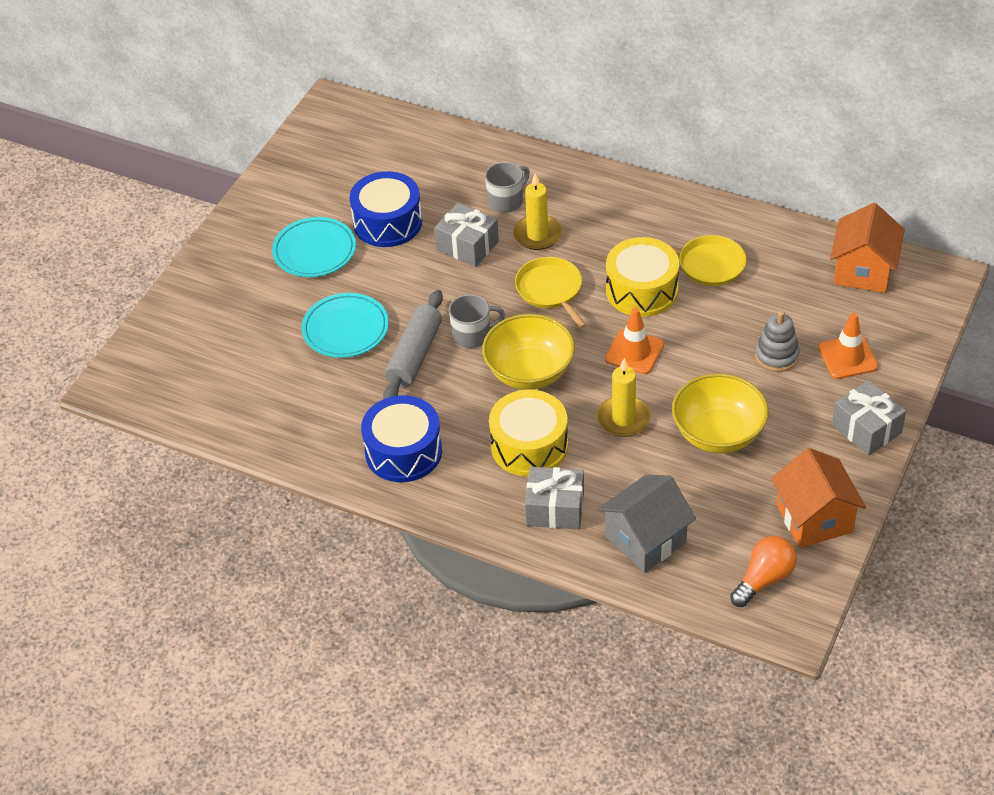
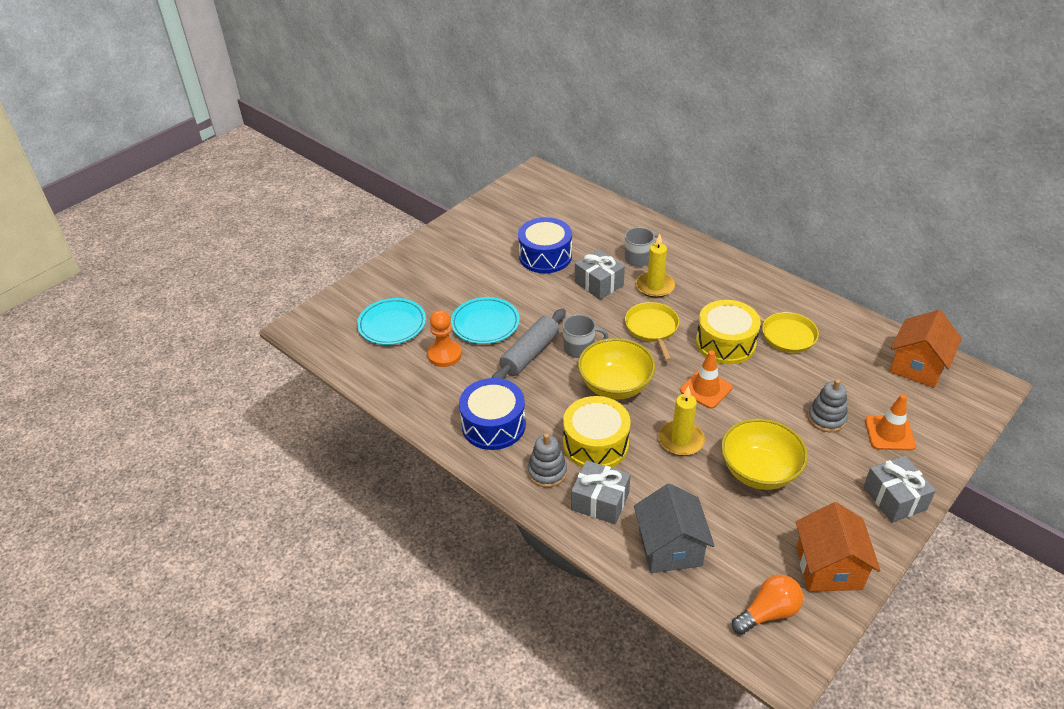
camera: 15 degrees right, 5 degrees down
(311, 380) = (444, 355): none -> orange pawn
(314, 251) = (484, 265): turquoise plate -> turquoise plate (392, 324)
(485, 491) = (547, 472): none -> grey stacking toy
(645, 539) = (670, 548): grey house -> grey house turned 75 degrees counterclockwise

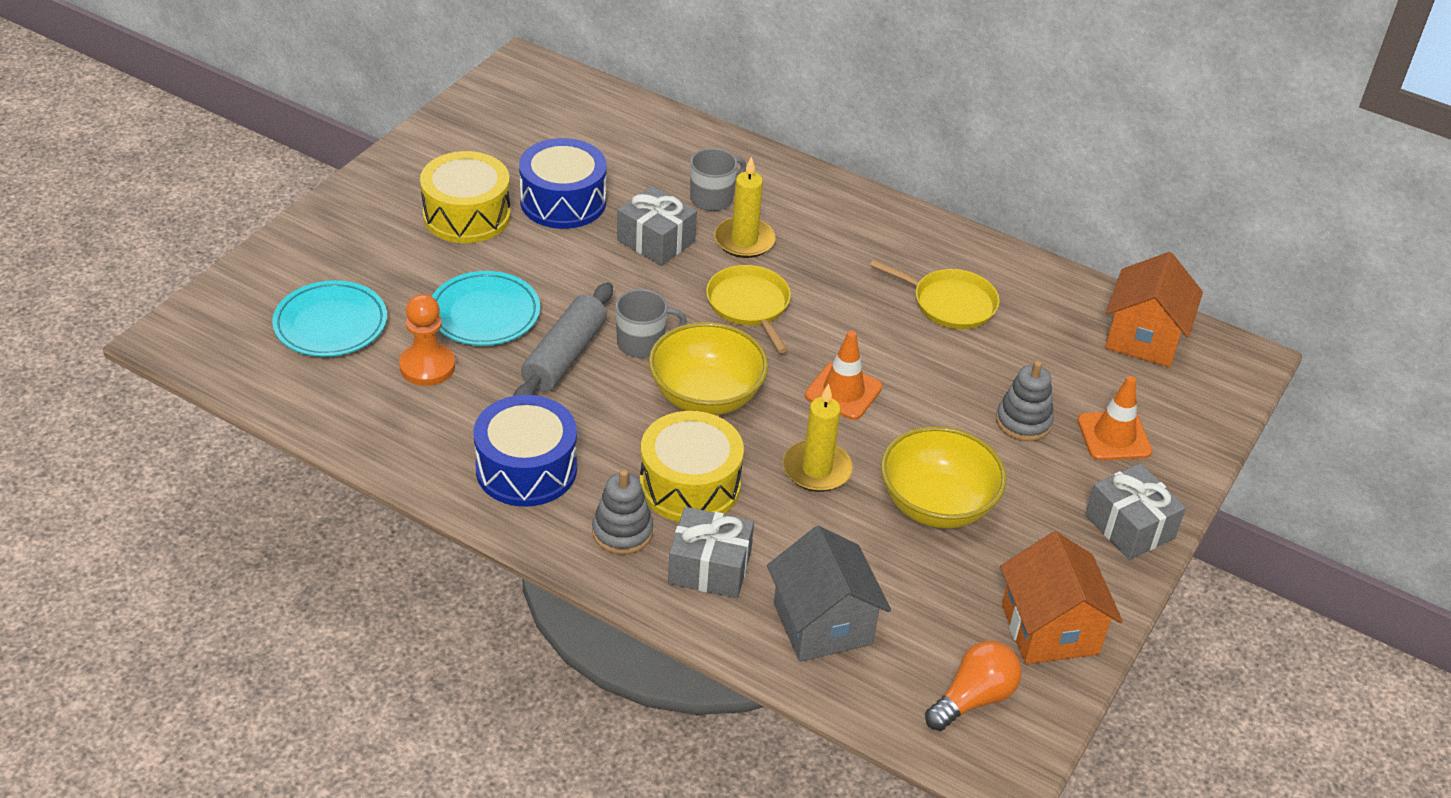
camera: 15 degrees left, 0 degrees up
(725, 343) = (863, 321): yellow drum -> yellow drum (467, 215)

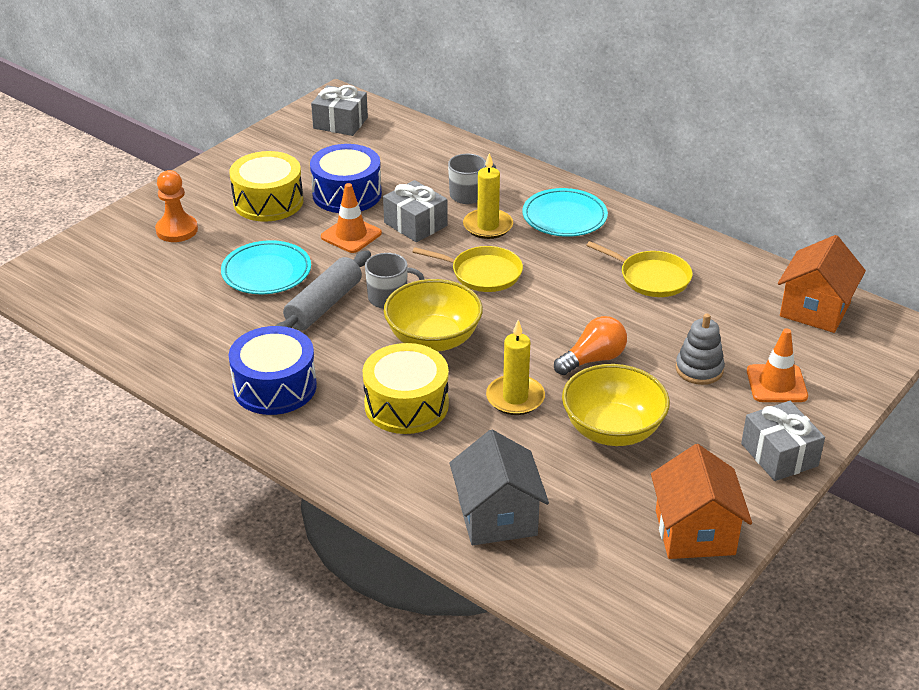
camera: 10 degrees right, 5 degrees down
(330, 324) = (143, 275): turquoise plate -> turquoise plate (564, 217)
(427, 366) = (212, 308): orange pawn -> orange pawn (177, 230)
(622, 532) = (343, 438): grey stacking toy -> none
(709, 567) = (410, 468): grey gift -> grey gift (340, 123)
(749, 305) = (483, 273): yellow pan -> yellow pan turned 120 degrees clockwise
(843, 391) = (549, 340): orange traffic cone -> orange traffic cone (351, 235)
(973, 698) = (617, 583): orange light bulb -> orange light bulb (593, 359)

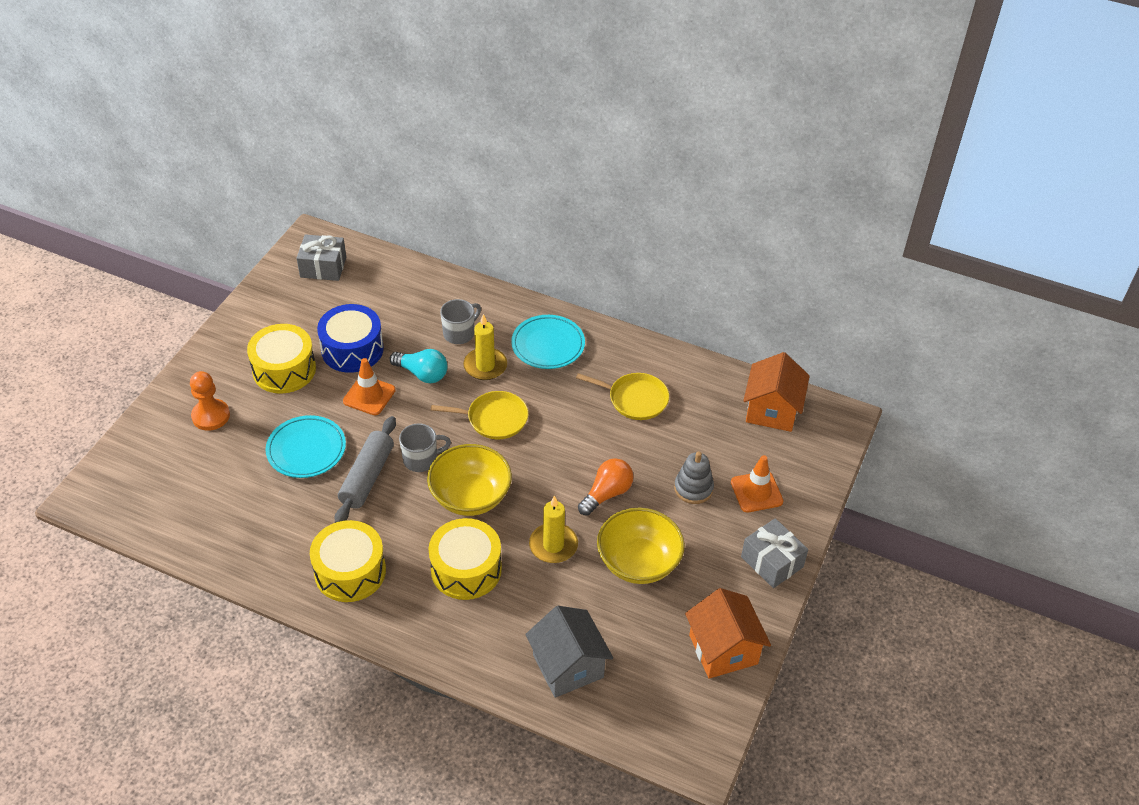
camera: 15 degrees left, 10 degrees up
(275, 387) = (350, 571): blue drum -> yellow drum
(415, 224) = (422, 374): grey gift -> turquoise light bulb

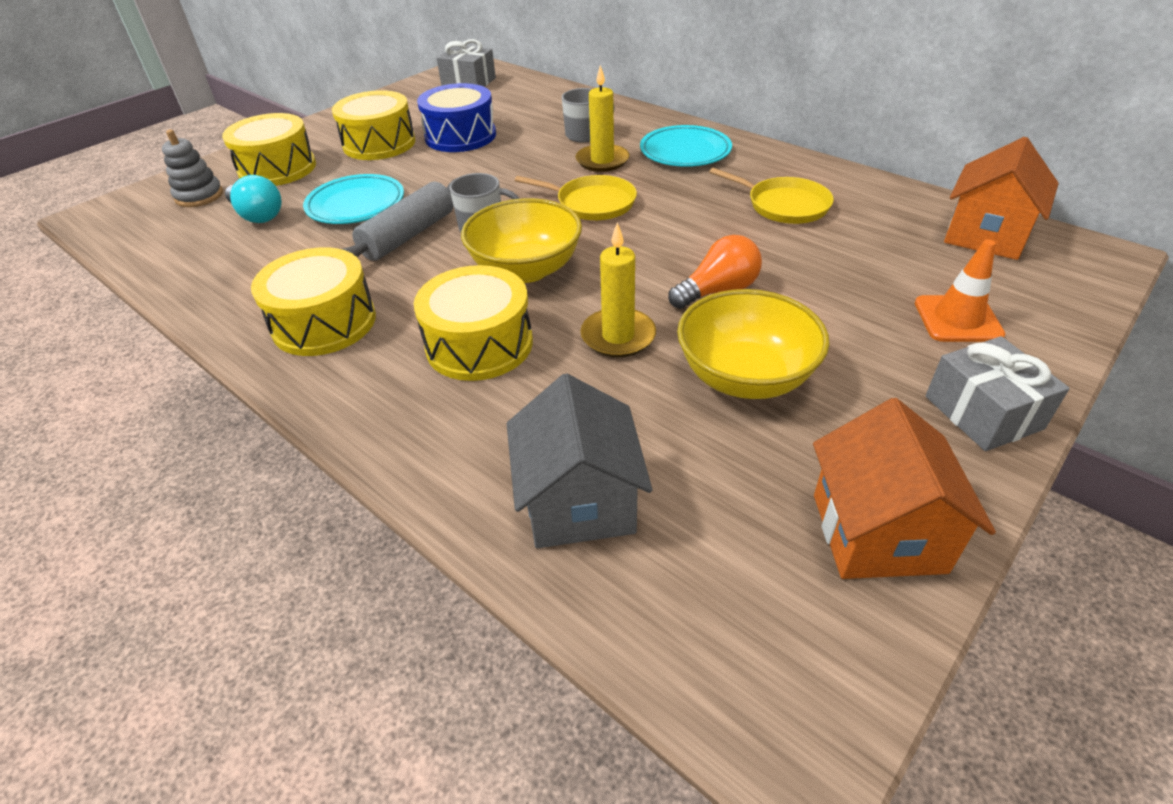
camera: 20 degrees right, 5 degrees down
(211, 416) = (277, 168): orange pawn -> yellow drum
(369, 395) = (456, 170): orange traffic cone -> none
(422, 374) = (526, 160): turquoise light bulb -> turquoise light bulb (258, 215)
(693, 488) = (853, 302): grey stacking toy -> grey stacking toy (199, 196)

